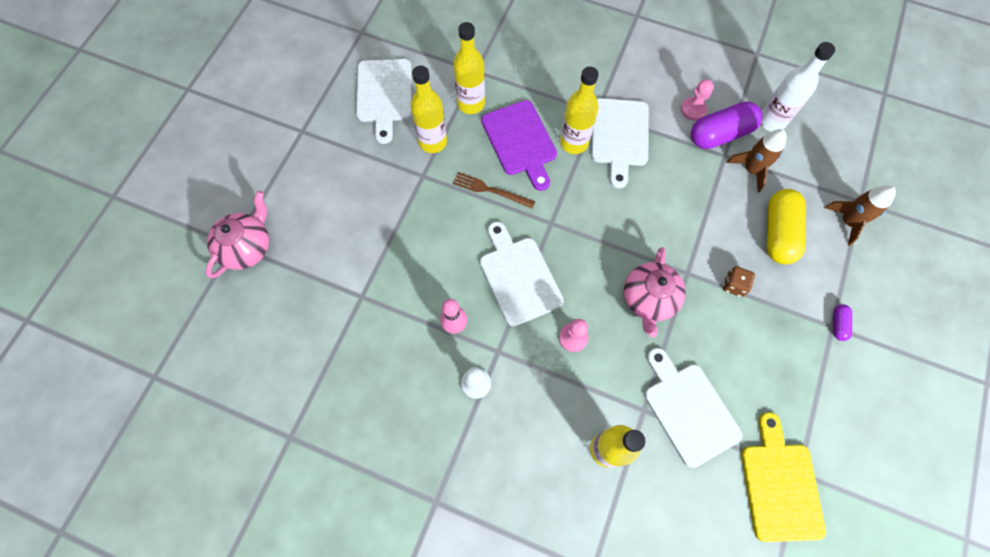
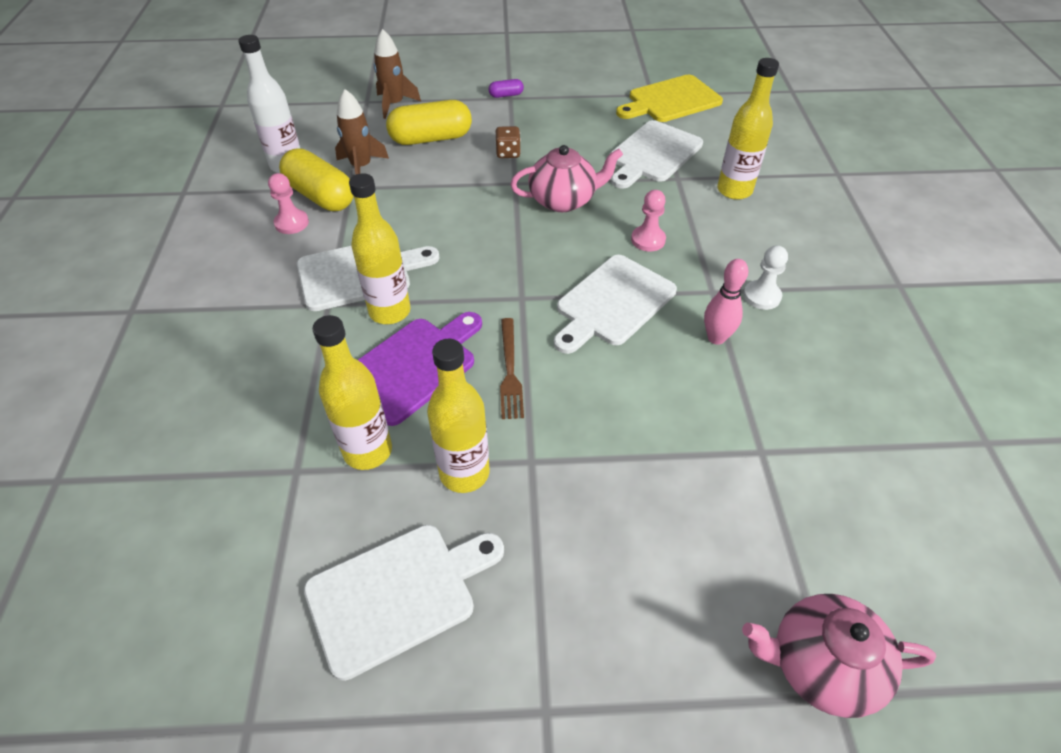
camera: 115 degrees left, 20 degrees down
(720, 134) = (321, 196): purple capsule -> yellow capsule

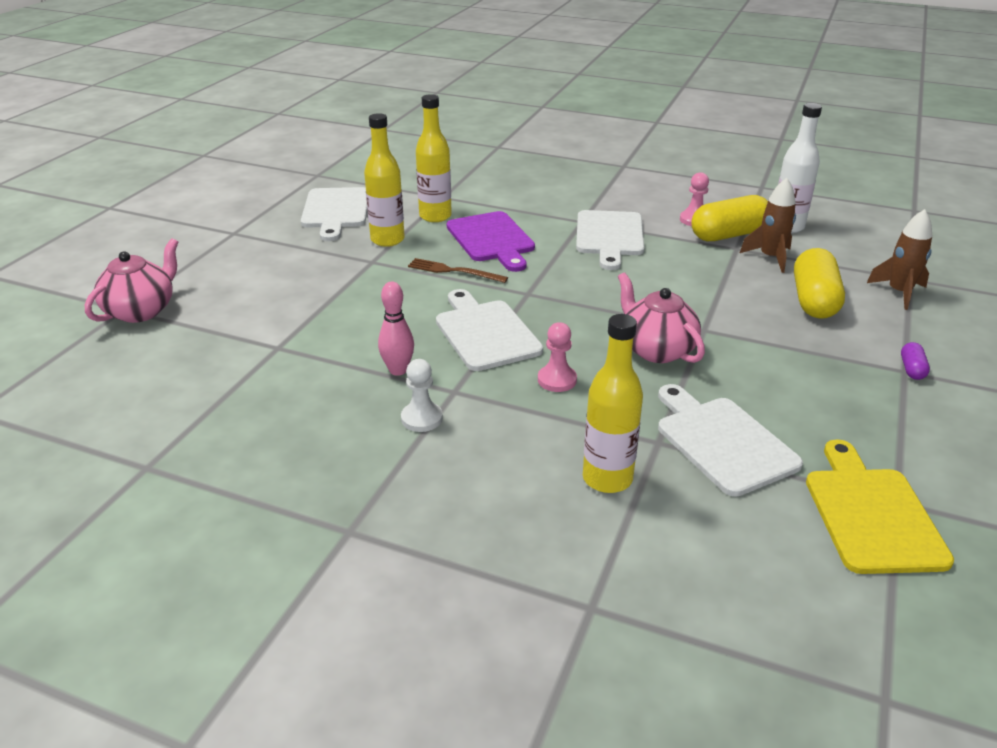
camera: 115 degrees right, 15 degrees down
(390, 312) = (555, 240): yellow bottle -> none
(508, 153) = (766, 339): brown dice -> none
(563, 200) = (656, 349): pink teapot -> pink teapot turned 135 degrees clockwise

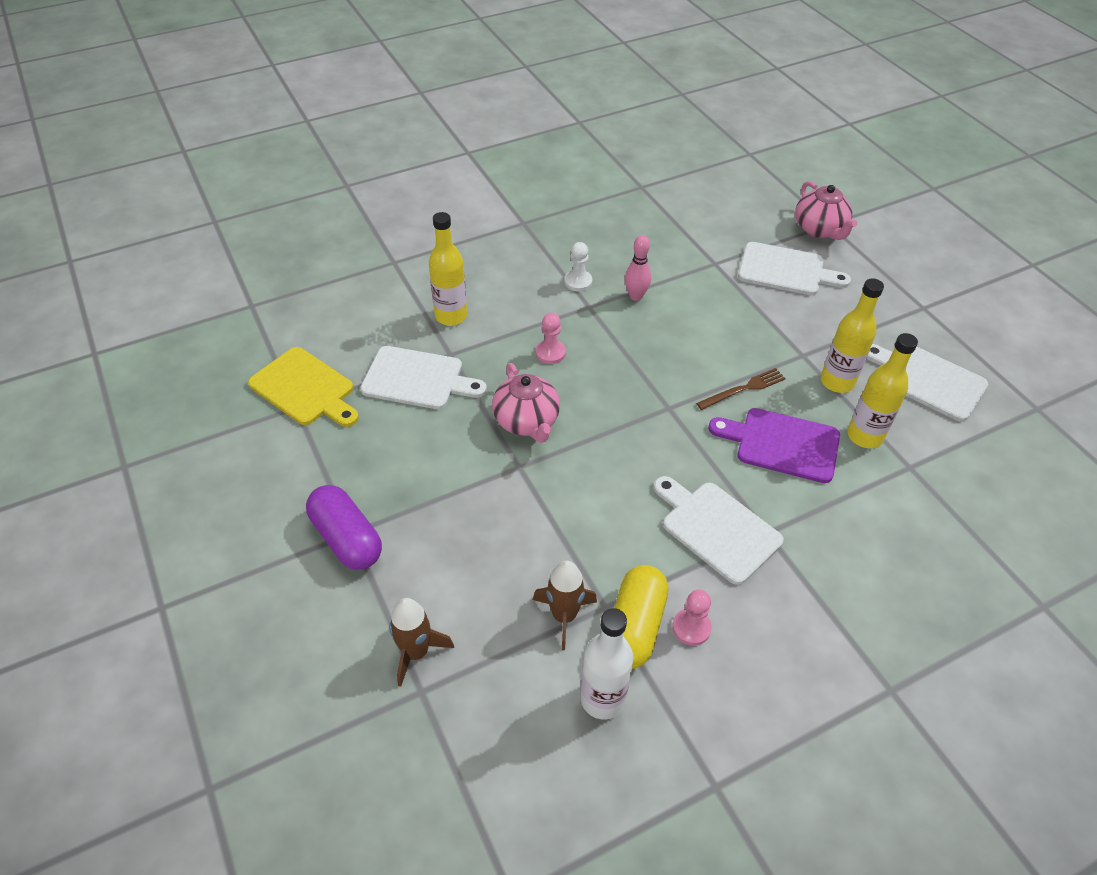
camera: 130 degrees right, 15 degrees up
(485, 332) = (638, 354): white cutting board -> white cutting board (786, 270)
(656, 349) = (527, 421): pink teapot -> pink teapot turned 60 degrees clockwise
(814, 300) = (475, 574): yellow capsule -> none
(912, 369) = (347, 538): purple capsule -> purple capsule, size x2.21

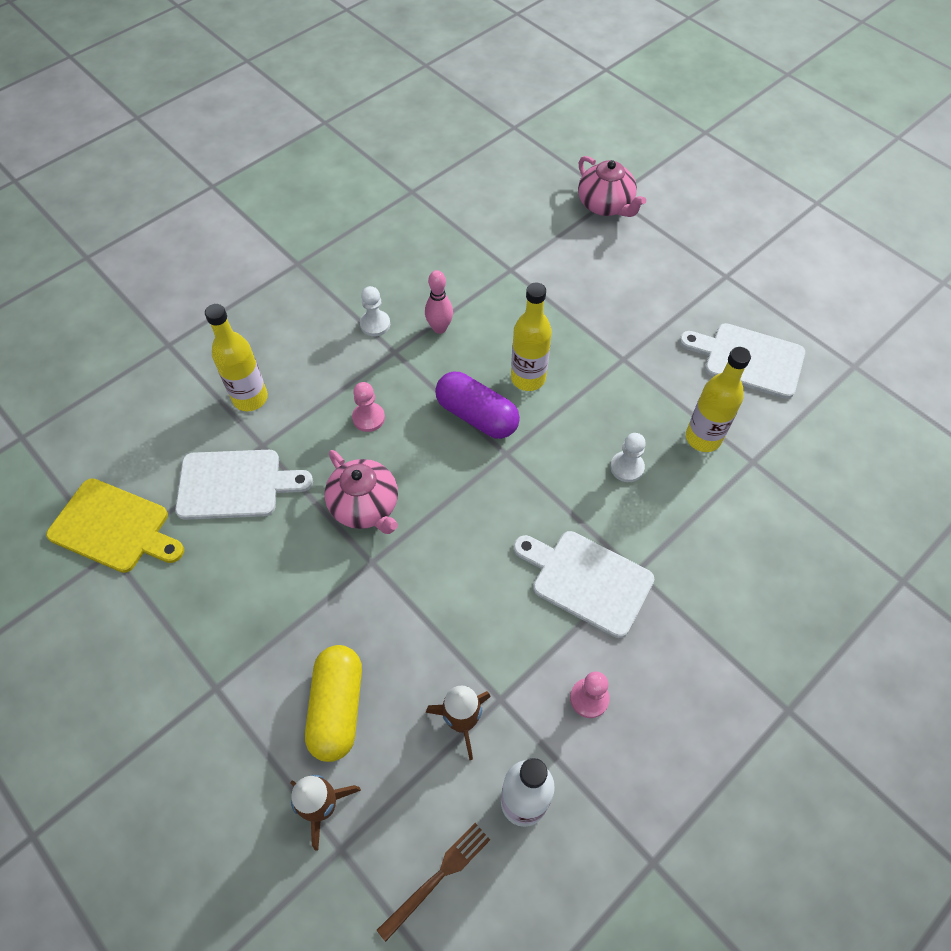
camera: 15 degrees left, 10 degrees up
(347, 538) = (213, 696): purple capsule -> purple capsule (477, 416)
(635, 627) = (534, 713): yellow capsule -> yellow capsule (337, 708)
(743, 389) = (575, 413): brown fork -> brown fork (437, 877)
(782, 444) = (627, 467): purple cutting board -> white pawn
(786, 270) = (583, 262): white cutting board -> none
(837, 382) = (663, 382): yellow bottle -> yellow bottle (528, 378)

